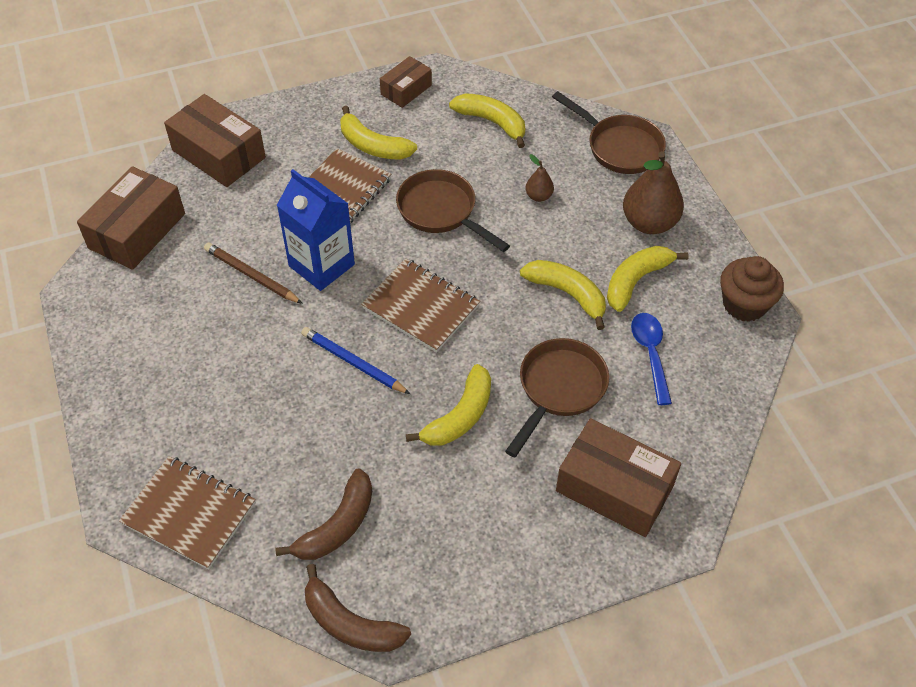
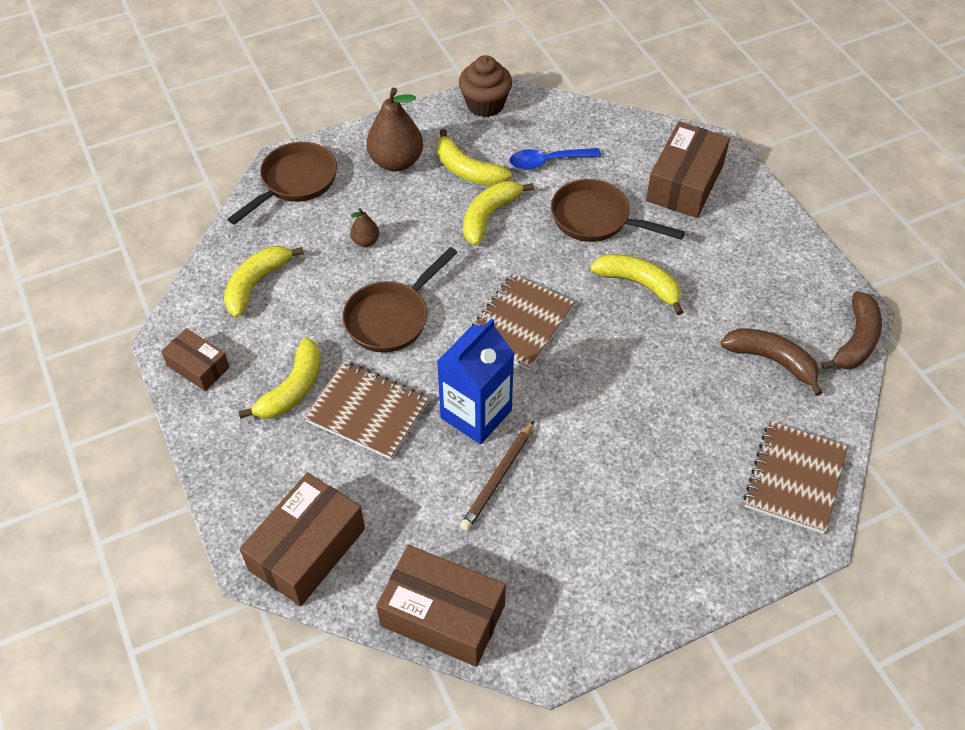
camera: 95 degrees left, 0 degrees up
(353, 363) = (596, 370): blue pencil -> none

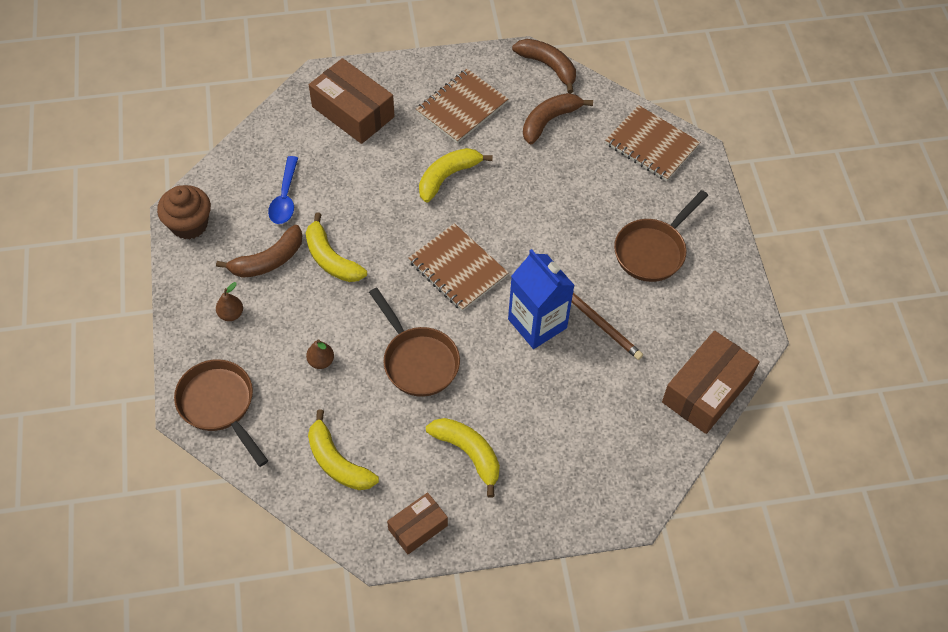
camera: 75 degrees left, 5 degrees up
(307, 549) = (629, 472): brown box -> none
(367, 412) = (510, 400): brown notebook -> brown notebook (462, 108)
(396, 162) = (231, 314): brown pear -> brown pear, size x0.49
(467, 170) = (268, 260): yellow banana -> brown banana
(596, 219) = (367, 183): brown pan -> brown pan (653, 251)

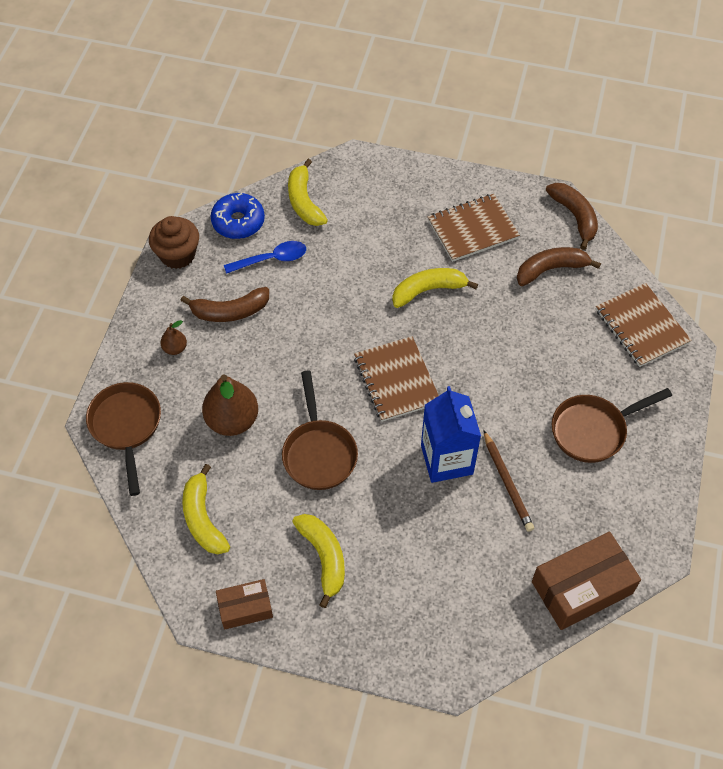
camera: 25 degrees right, 0 degrees up
(234, 173) = (238, 222): none -> blue donut
(285, 198) = (271, 259): blue spoon -> blue spoon turned 135 degrees counterclockwise
(321, 361) = (232, 420): brown pear -> brown pear, size x2.05
(331, 259) = (286, 330): yellow banana -> yellow banana (304, 201)
(353, 112) = (370, 200): brown box -> none

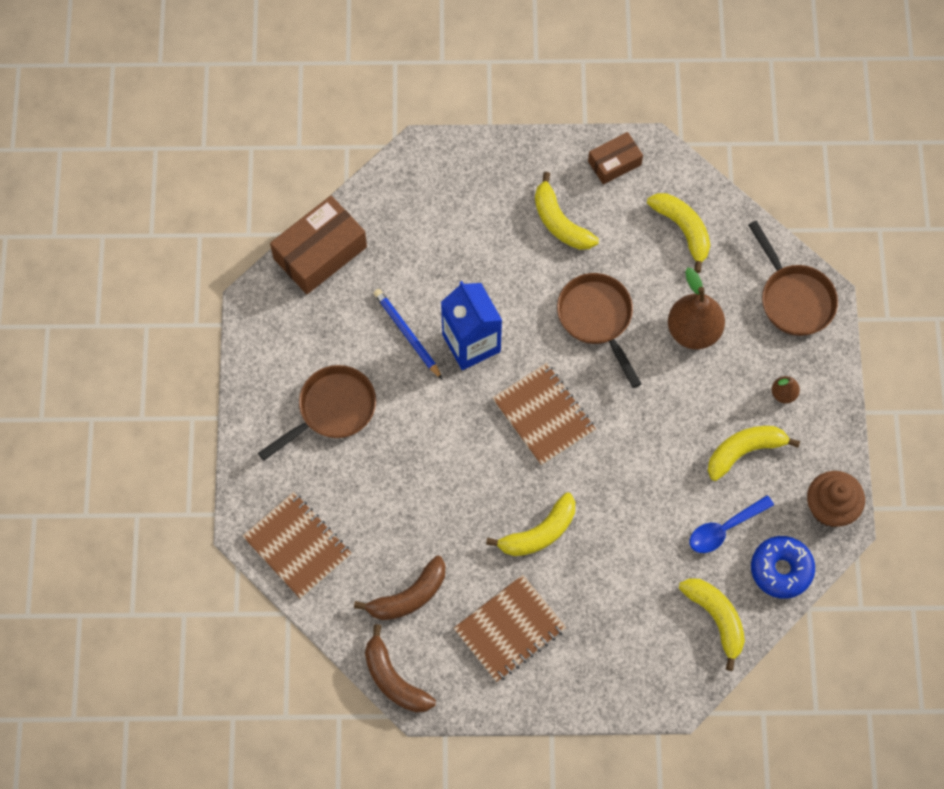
camera: 165 degrees right, 10 degrees up
(230, 311) = (744, 451): brown banana -> yellow banana
(507, 483) = (407, 334): brown pencil -> blue pencil

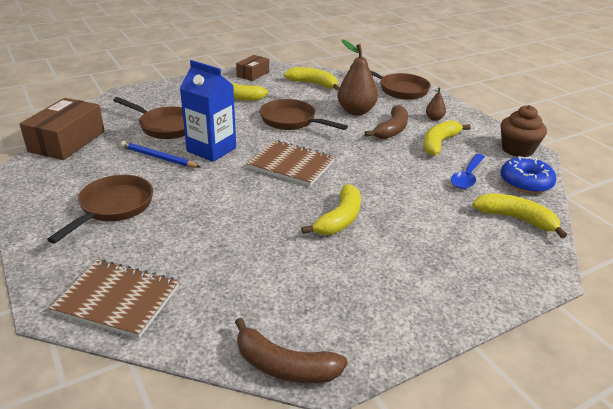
camera: 30 degrees left, 35 degrees down
(409, 596) = (256, 295): brown banana -> brown banana (392, 130)
(440, 265) = (165, 126): none -> brown pan
(509, 629) = (367, 283): brown notebook -> none

